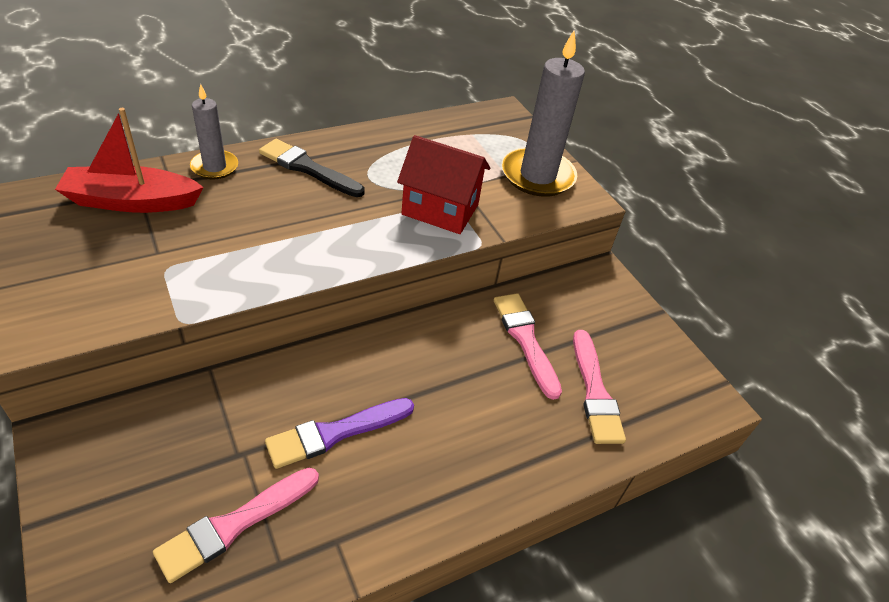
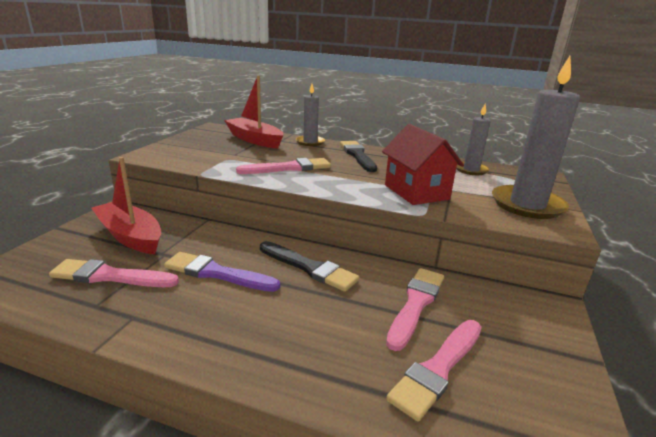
camera: 50 degrees right, 20 degrees down
(158, 462) = (130, 236): none -> red boat
(268, 242) = (289, 168): none -> pink brush
(406, 361) = (309, 268): none -> black brush
(443, 136) = (471, 170): none -> grey candle

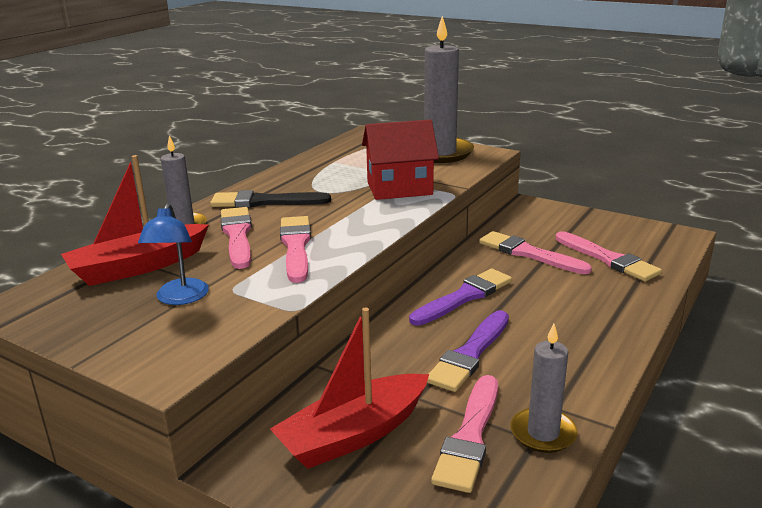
camera: 75 degrees left, 0 degrees up
(217, 150) = (180, 298): none -> blue lamp
(301, 154) = (237, 235): none -> pink brush
(309, 268) = (464, 297): black brush -> purple brush
(471, 170) = (344, 156): grey candle -> grey candle (543, 433)

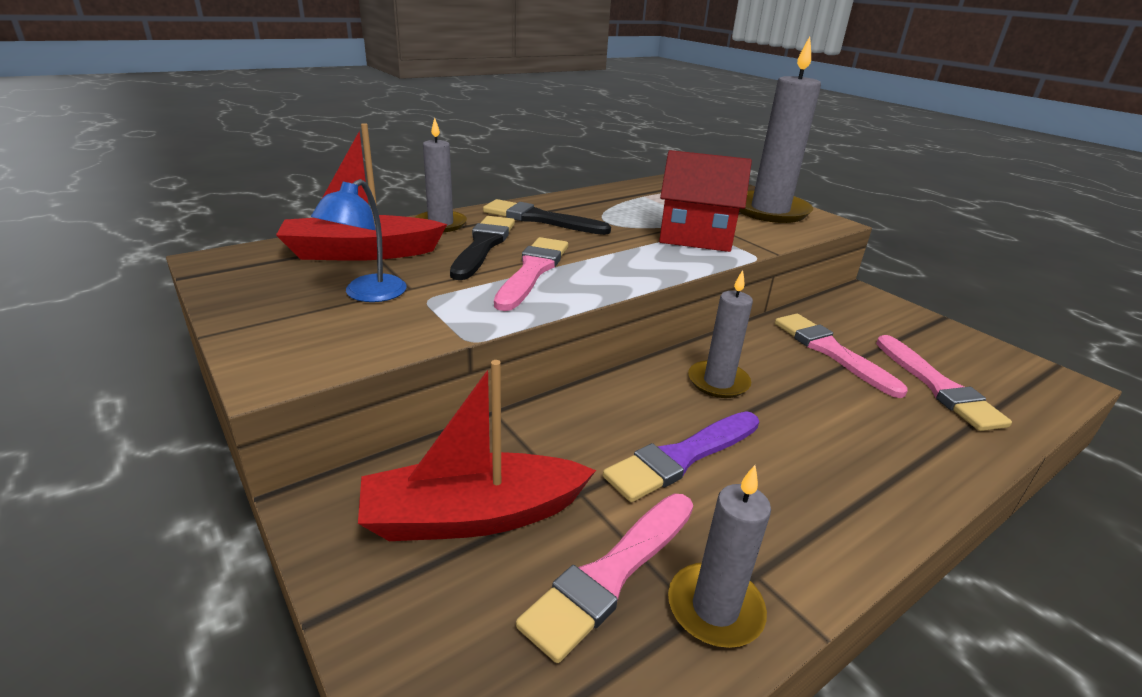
camera: 20 degrees right, 5 degrees up
(237, 235) = (483, 245): pink brush -> black brush
(464, 297) = (718, 382): purple brush -> grey candle

